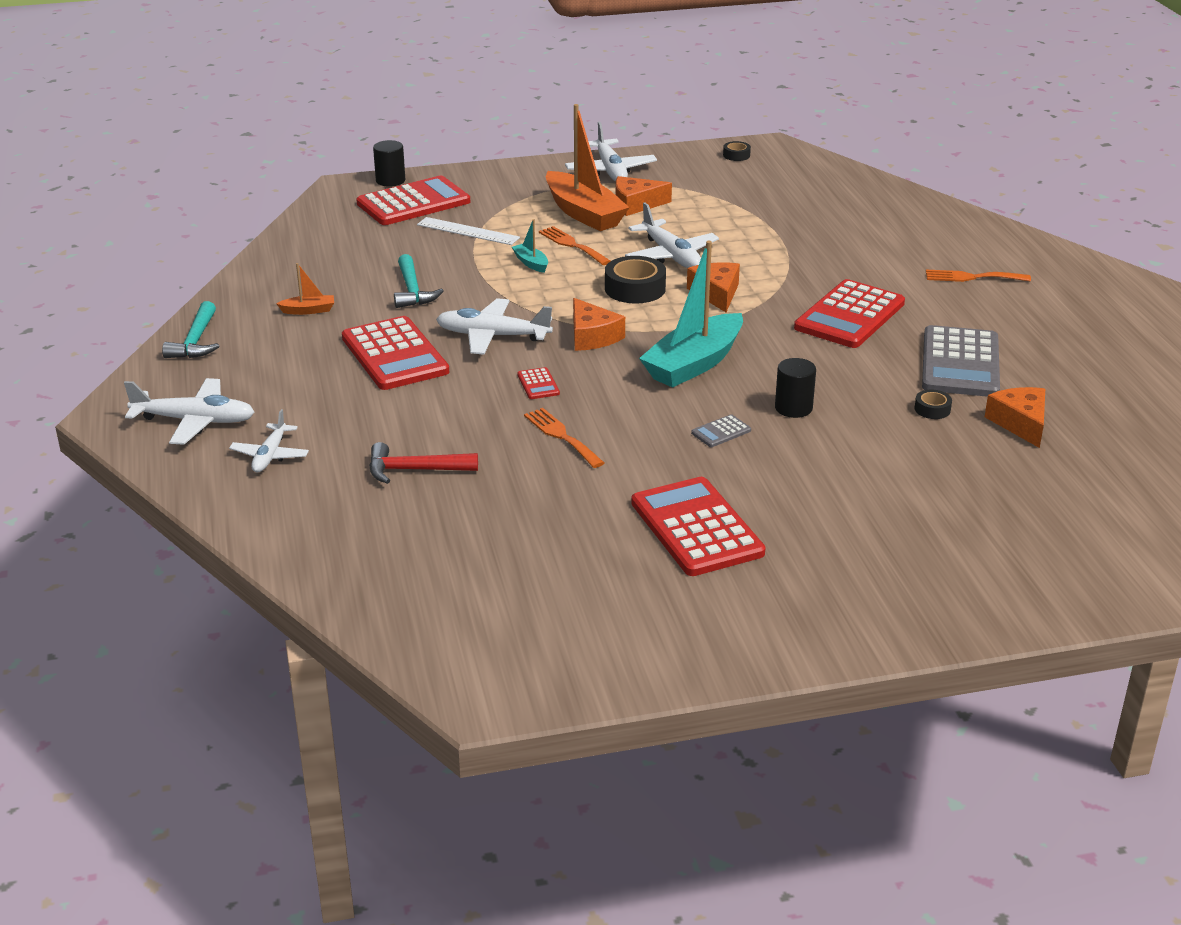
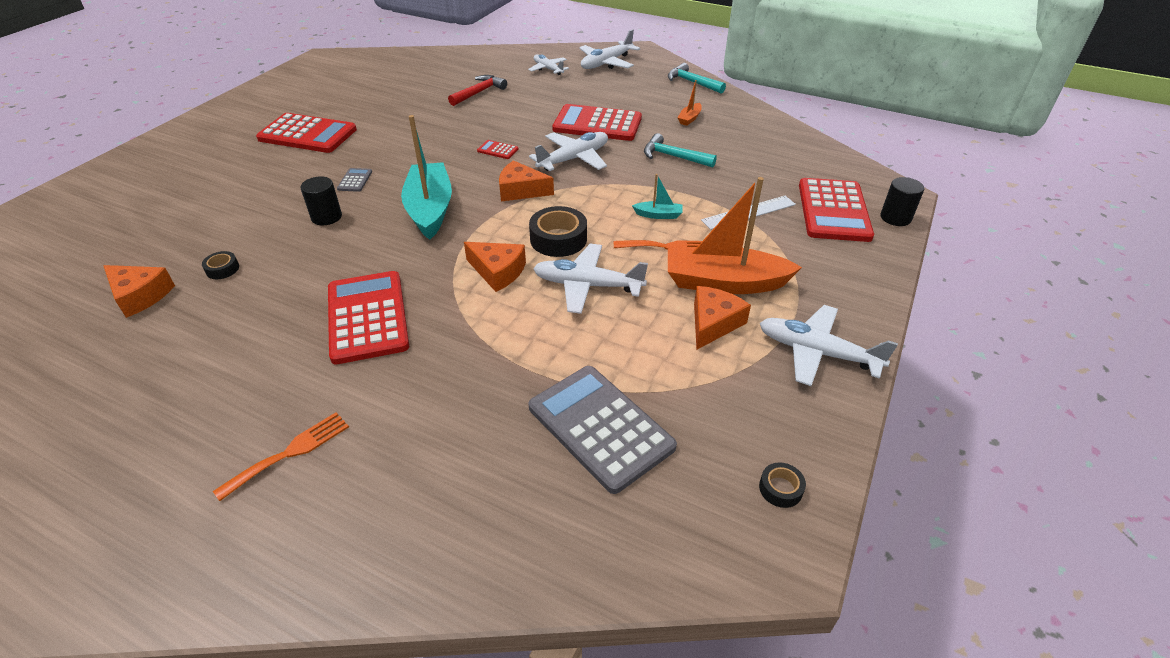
camera: 130 degrees right, 10 degrees up
(561, 436) = (439, 135): orange fork -> none
(960, 363) = (227, 325): grey calculator -> grey calculator (600, 427)

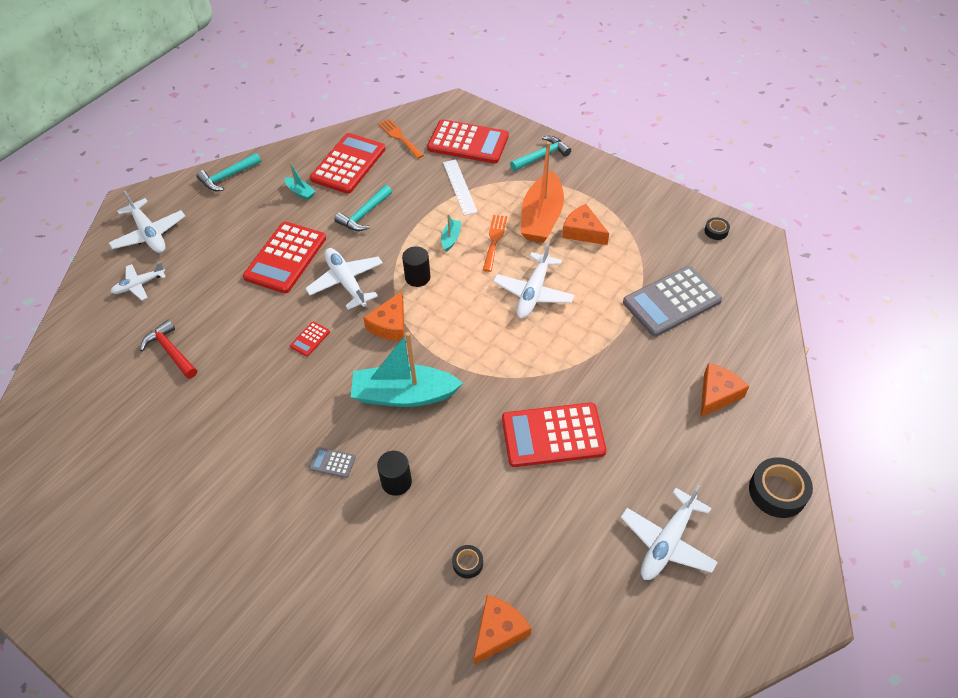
camera: 80 degrees left, 10 degrees up
(290, 452) = (691, 472): orange fork -> orange fork (399, 137)
(307, 134) = (208, 523): red calculator -> red calculator (348, 164)
(498, 272) = (507, 347): orange cheese -> orange cheese (717, 394)
(558, 239) = (471, 304): black tape -> black tape (777, 491)
(689, 119) = (300, 192): orange boat -> turquoise boat
(816, 352) = (614, 190): white plane -> white plane (667, 542)
(847, 274) = (542, 156): none -> turquoise hammer
(895, 218) = (483, 116): black cylinder -> black cylinder (417, 277)

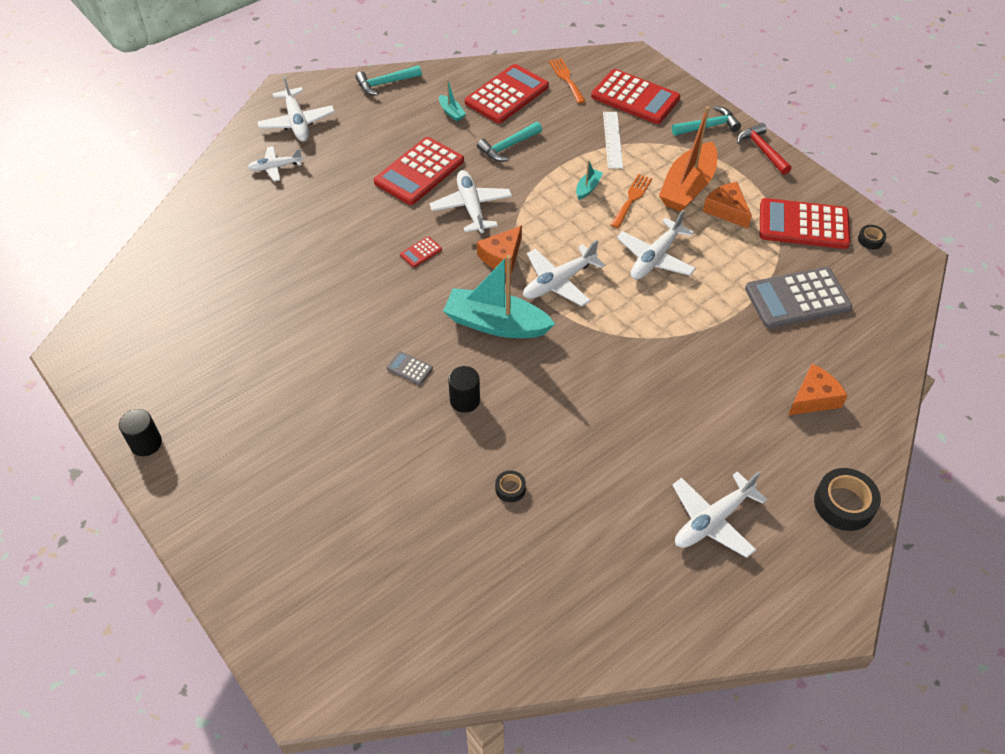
camera: 15 degrees right, 0 degrees up
(171, 351) = (288, 234): red hammer -> red hammer (762, 150)
(417, 277) = (543, 218): black cylinder -> black cylinder (146, 443)
(451, 338) = (558, 282): none -> white plane
(498, 632) = (521, 555): orange cheese -> none
(553, 435) = (630, 395): red calculator -> red calculator (803, 225)

